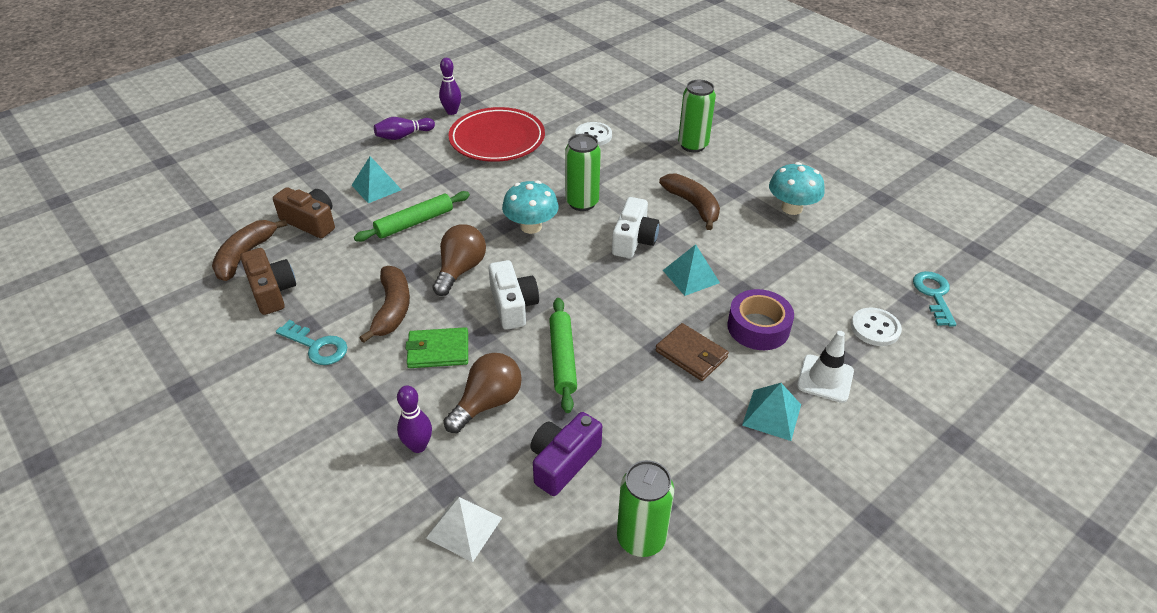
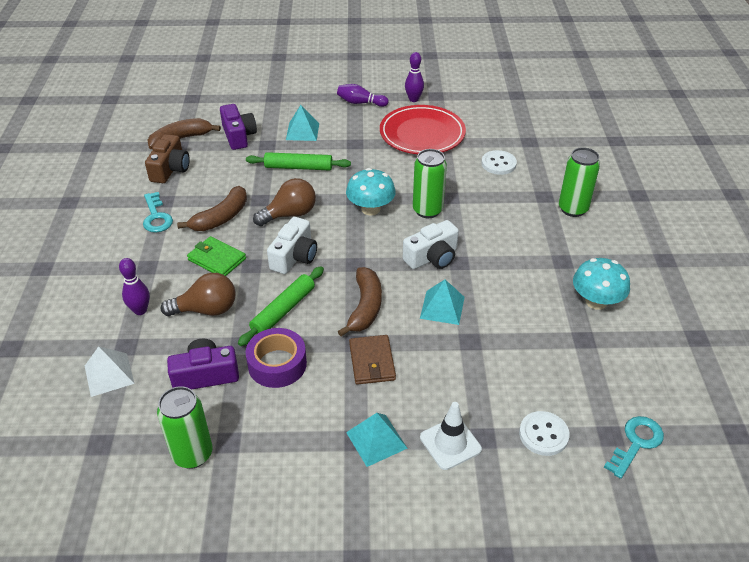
camera: 40 degrees right, 0 degrees up
(310, 222) = (238, 136): brown camera -> purple camera
(692, 205) = (512, 255): brown banana -> brown banana (365, 307)
(758, 327) = (446, 374): purple tape -> purple tape (277, 364)

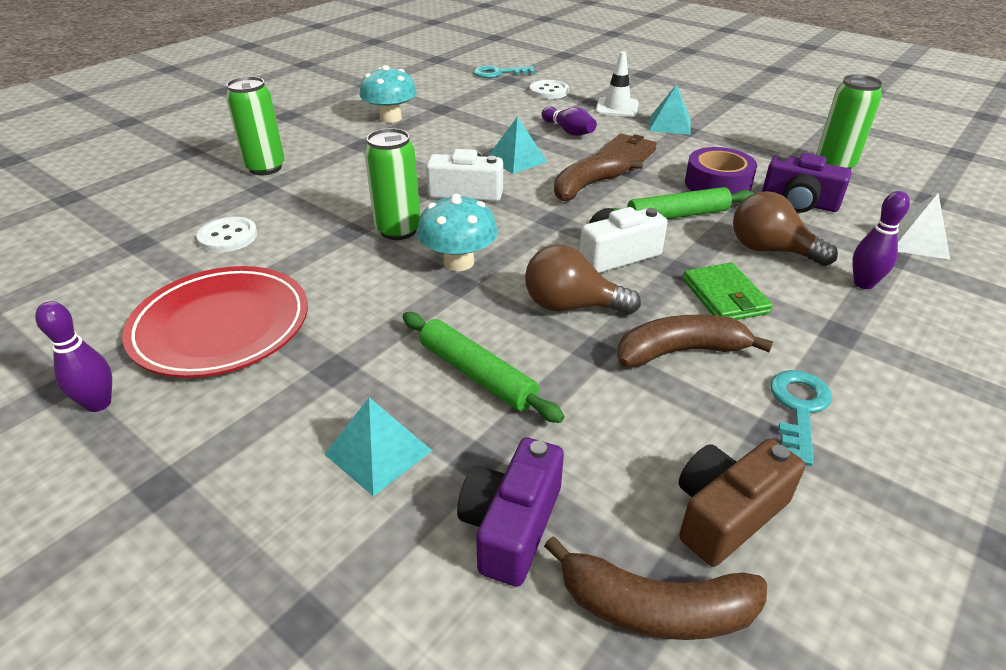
camera: 140 degrees left, 5 degrees down
(360, 103) = (182, 459): purple bowling pin -> purple bowling pin (568, 131)

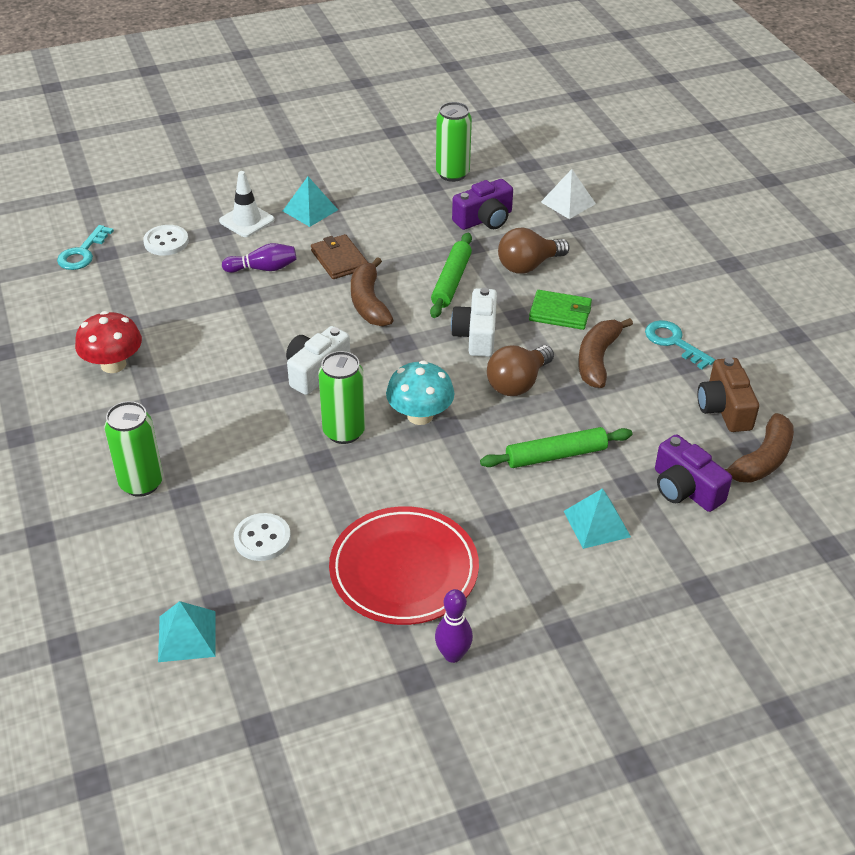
camera: 60 degrees left, 5 degrees up
(390, 118) = (113, 364): turquoise mushroom -> red mushroom
(516, 160) = (286, 320): turquoise pyramid -> turquoise pyramid (187, 636)
(717, 184) = (426, 239): purple tape -> none
(863, 283) = (591, 251): purple bowling pin -> none

